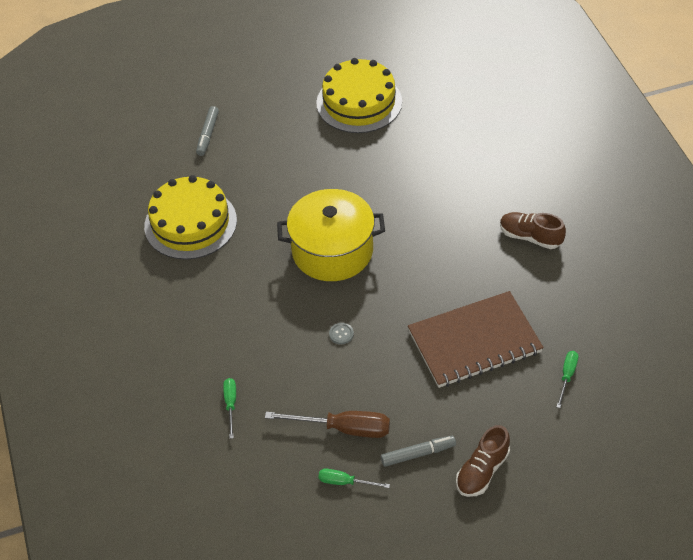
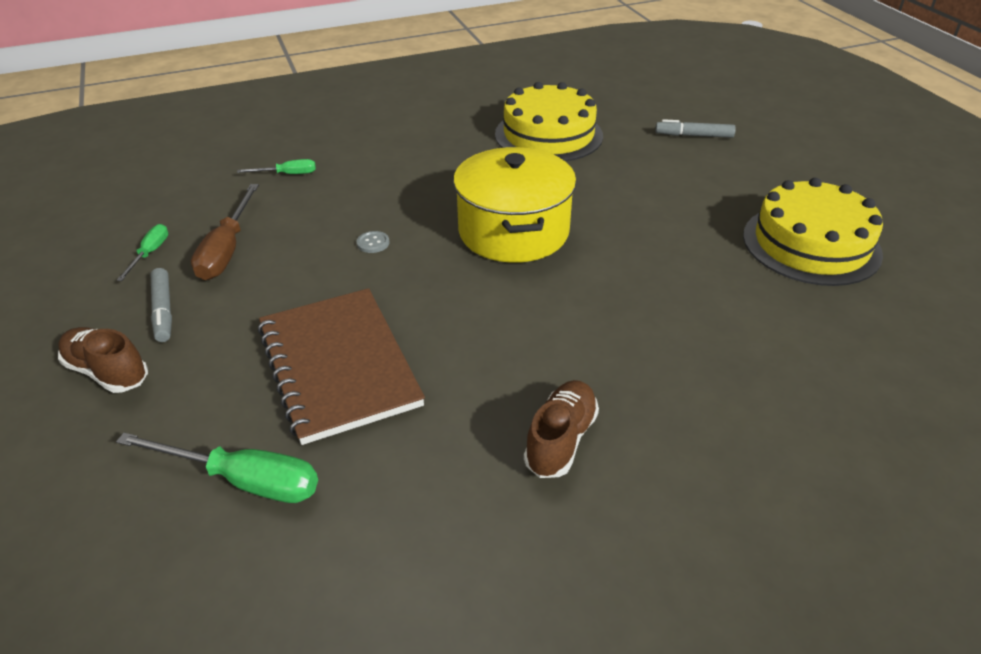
camera: 85 degrees right, 10 degrees down
(567, 376) = (243, 480): green screwdriver -> green screwdriver, size x1.79

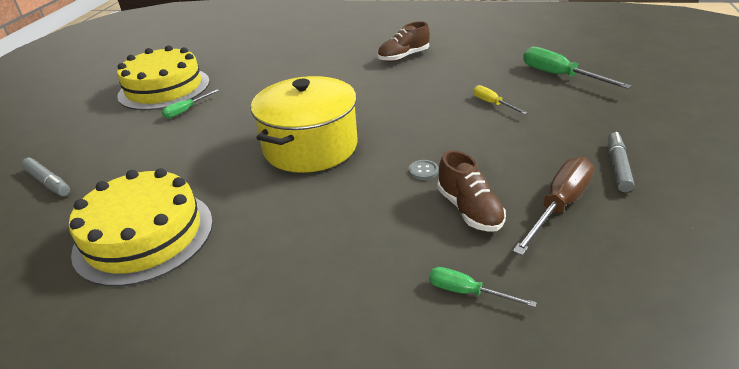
camera: 145 degrees left, 5 degrees down
(107, 372) = (653, 137): brown shoe -> brown shoe (469, 210)
(150, 253) = (643, 227): green screwdriver -> green screwdriver (186, 110)
(338, 366) = (492, 104): brown notebook -> yellow screwdriver

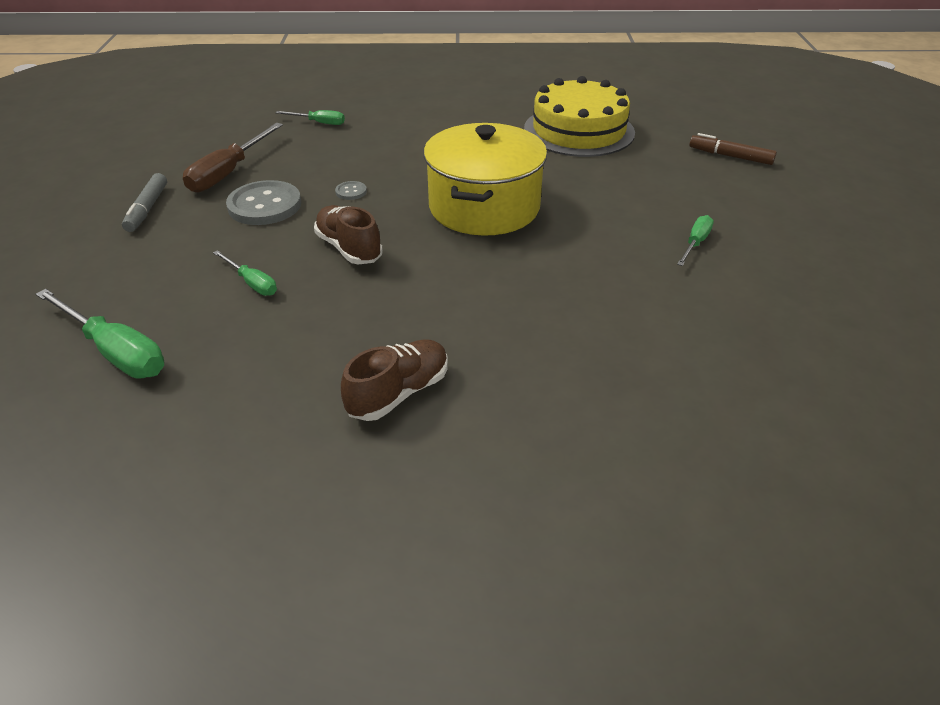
camera: 165 degrees right, 5 degrees up
(48, 182) = (730, 156): grey marker -> brown marker
(164, 88) = (787, 281): yellow cake -> none
(469, 210) = (309, 164): brown shoe -> brown shoe (349, 248)
(492, 104) = (252, 283): yellow screwdriver -> green screwdriver
(503, 162) = (264, 205): none -> grey button

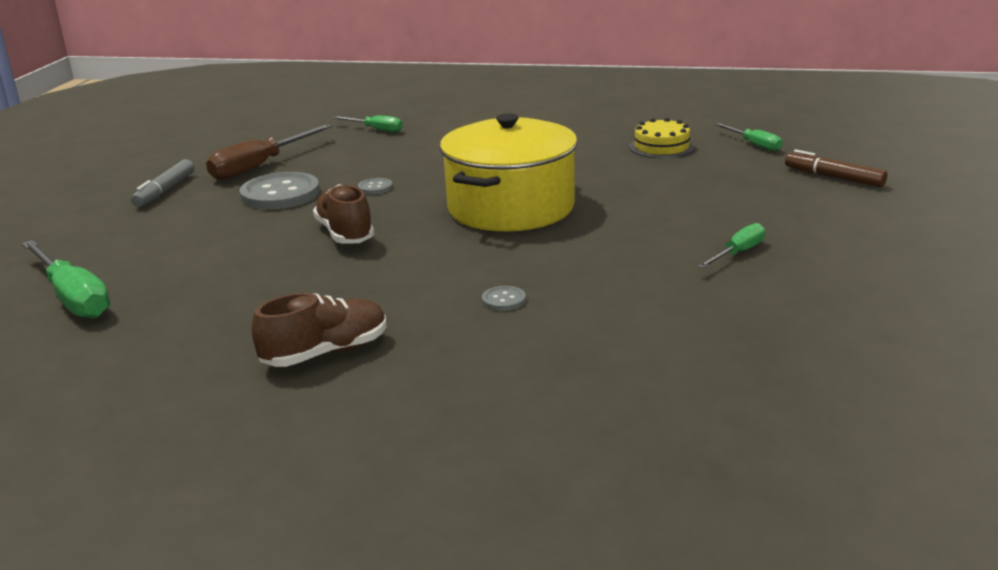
camera: 15 degrees right, 15 degrees down
(252, 283) = (231, 255): green screwdriver -> green screwdriver (754, 144)
(528, 314) = (503, 300): none -> grey button
(579, 130) = (661, 147): yellow cake -> yellow cake, size x0.50

